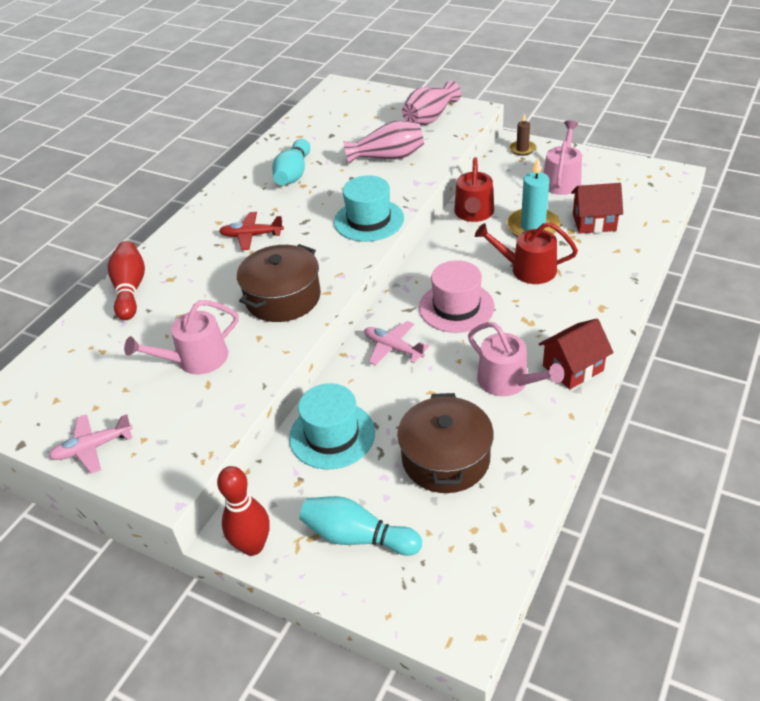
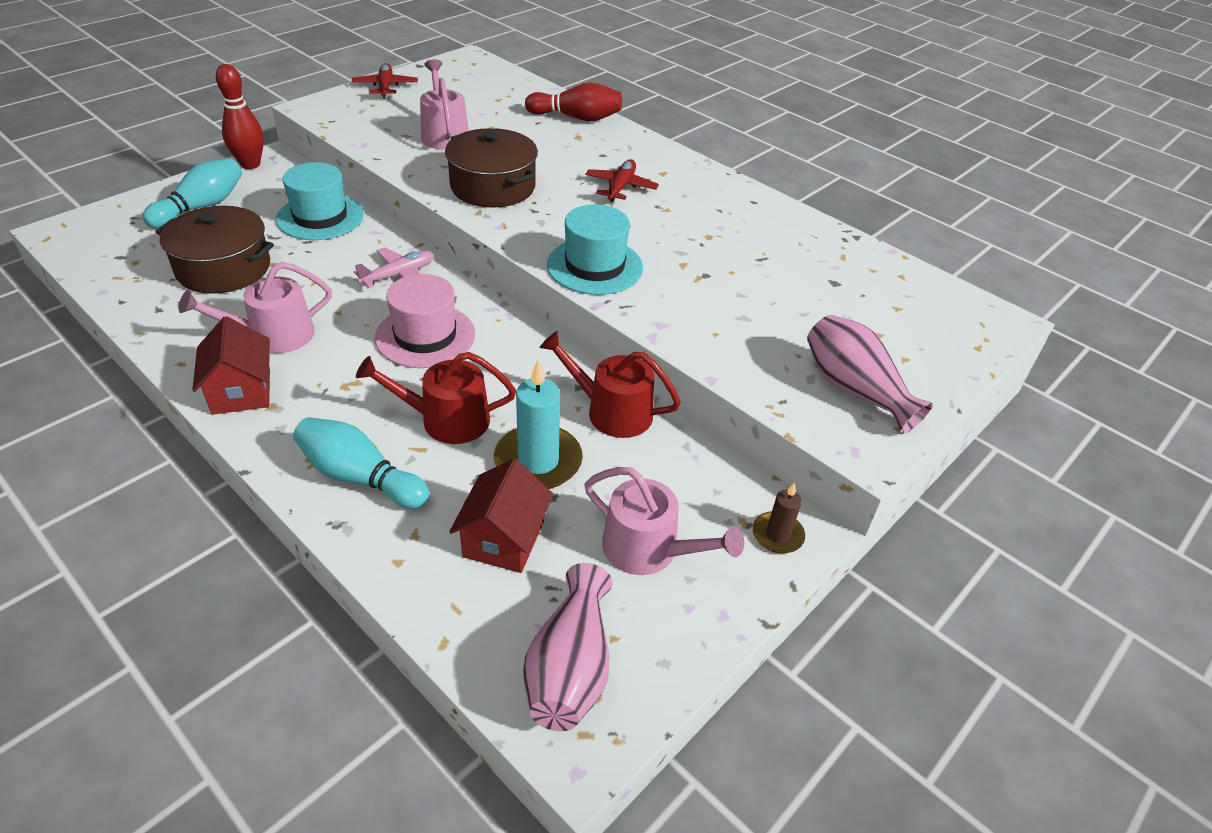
camera: 100 degrees right, 0 degrees up
(92, 448) = (385, 87): pink plane -> red plane
(293, 174) = (741, 235): turquoise bowling pin -> turquoise bowling pin (360, 477)
(388, 157) = (744, 317): pink vase -> pink vase (570, 668)
(527, 269) = (446, 420): red watering can -> red watering can turned 120 degrees counterclockwise

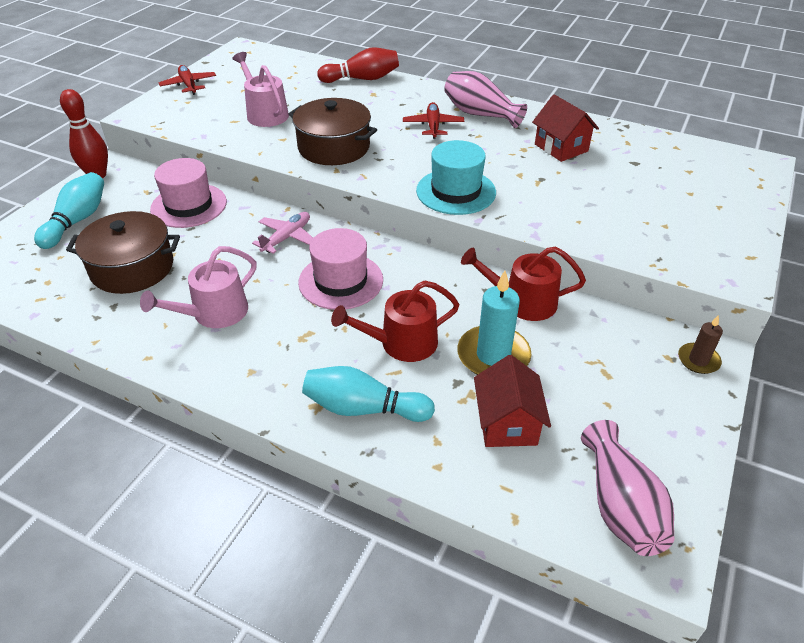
camera: 15 degrees left, 0 degrees up
(241, 391) = (217, 366): red house -> red house (561, 148)
(320, 217) = (189, 205): turquoise hat -> pink hat
(648, 549) = (617, 398): pink watering can -> none
(854, 389) = (701, 237): pink vase -> pink vase (480, 114)

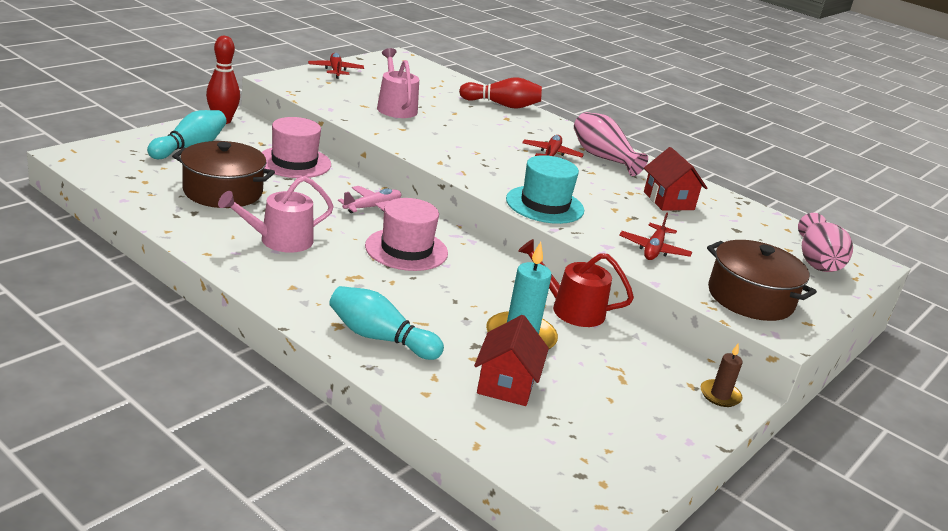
camera: 10 degrees right, 15 degrees down
(334, 147) = (447, 146): brown pot -> brown pot (750, 298)
(402, 343) = (439, 306): red watering can -> none
(577, 214) = (653, 249): none -> red plane
(620, 506) = (579, 466): pink vase -> pink vase (817, 261)

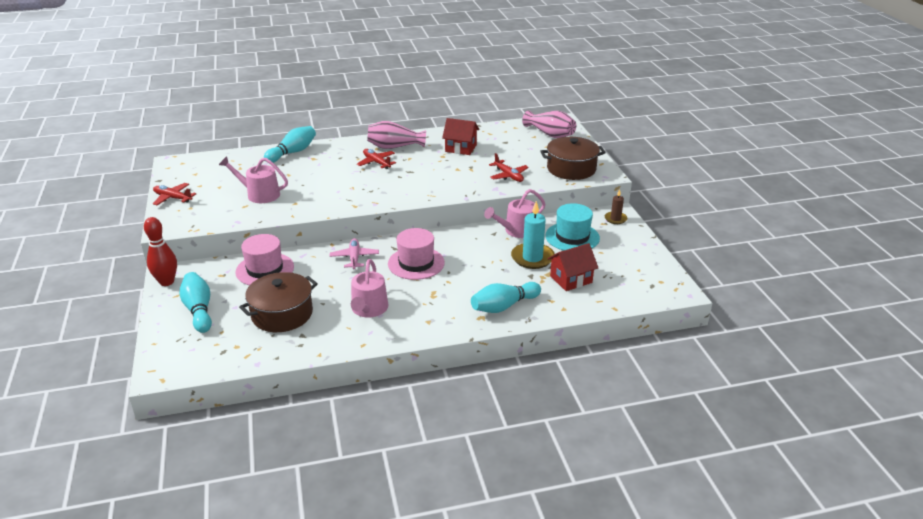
camera: 50 degrees left, 5 degrees up
(502, 105) = (292, 152): red bowling pin -> turquoise bowling pin
(506, 384) = (571, 279): red house -> red house turned 75 degrees counterclockwise
(544, 205) = (436, 190): turquoise hat -> turquoise hat (572, 237)
(571, 309) = (517, 231): red watering can -> pink watering can

